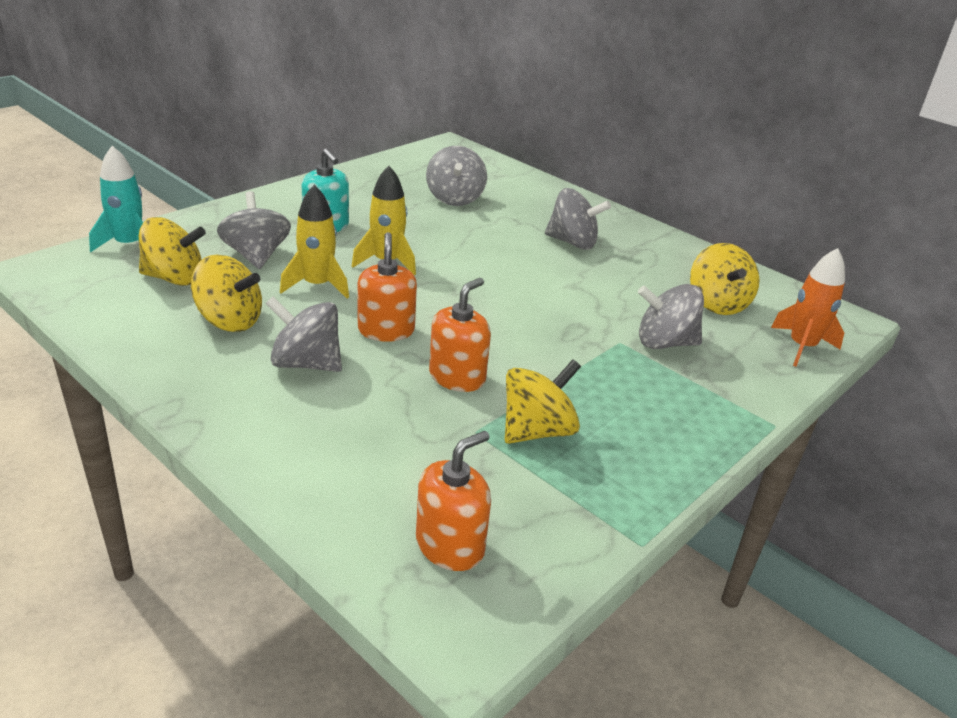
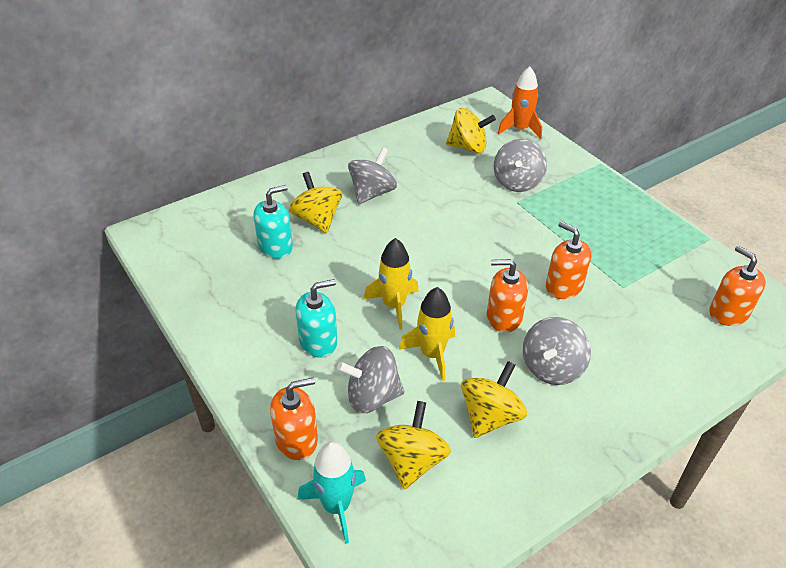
camera: 75 degrees left, 10 degrees up
(205, 224) = (297, 439): none -> orange soap dispenser
(455, 198) = (275, 246): grey spinning top -> turquoise soap dispenser
(537, 431) = (619, 259): yellow spinning top -> yellow spinning top (317, 219)

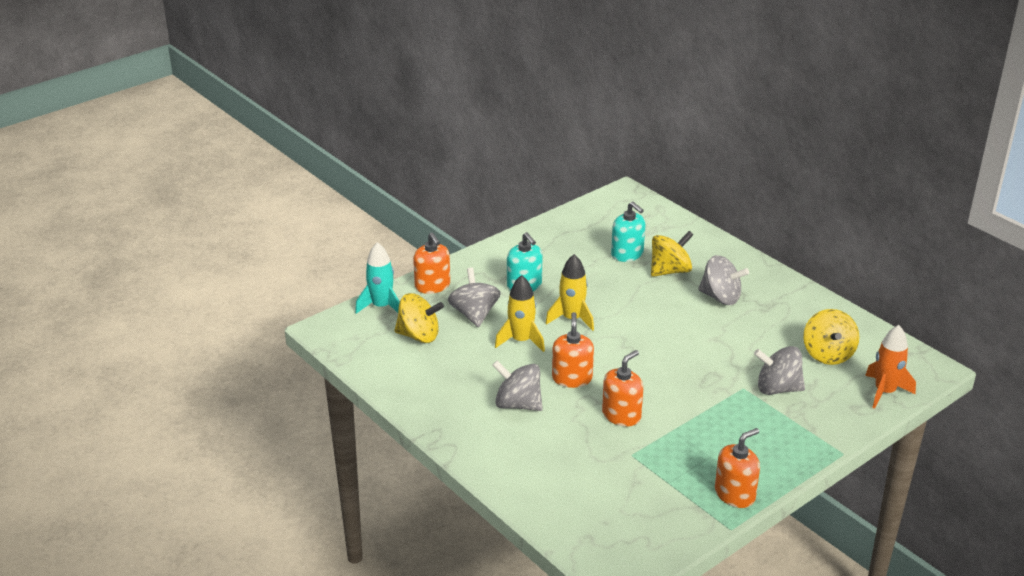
camera: 85 degrees right, 10 degrees down
(490, 416) = (462, 371): yellow spinning top -> none
(728, 313) = (612, 525): orange soap dispenser -> orange soap dispenser (735, 494)

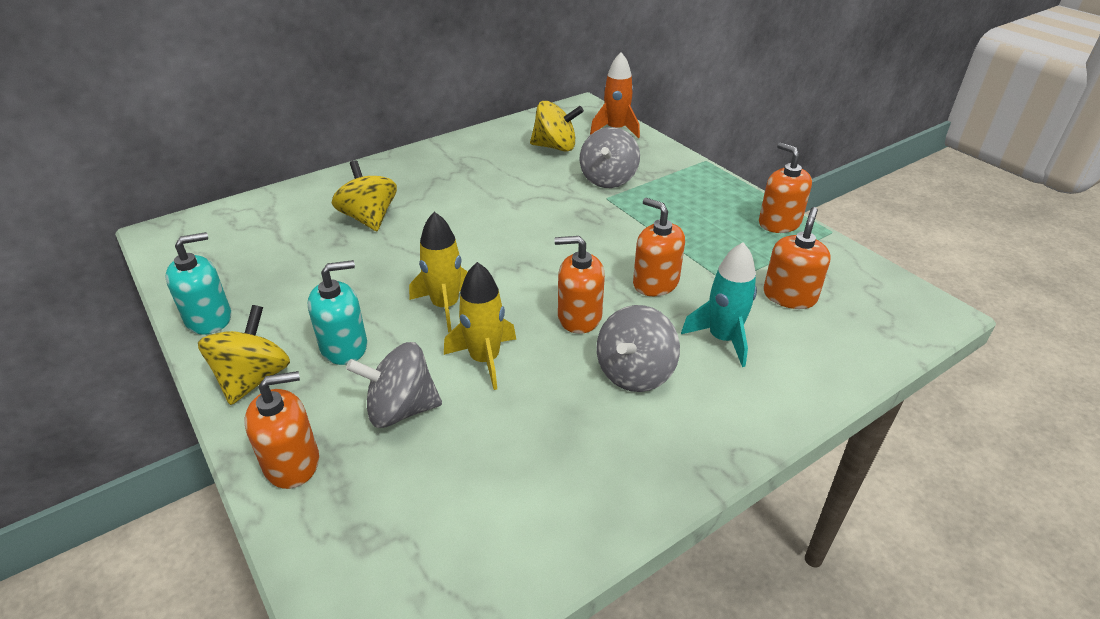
camera: 85 degrees left, 5 degrees up
(381, 306) = (328, 548): turquoise rocket -> turquoise rocket (722, 339)
(419, 335) = (440, 488): yellow spinning top -> yellow spinning top (253, 379)
(620, 488) = (789, 296): none -> orange soap dispenser
(627, 254) = (314, 246): turquoise soap dispenser -> turquoise soap dispenser (209, 318)
(721, 297) = (438, 191): grey spinning top -> none

